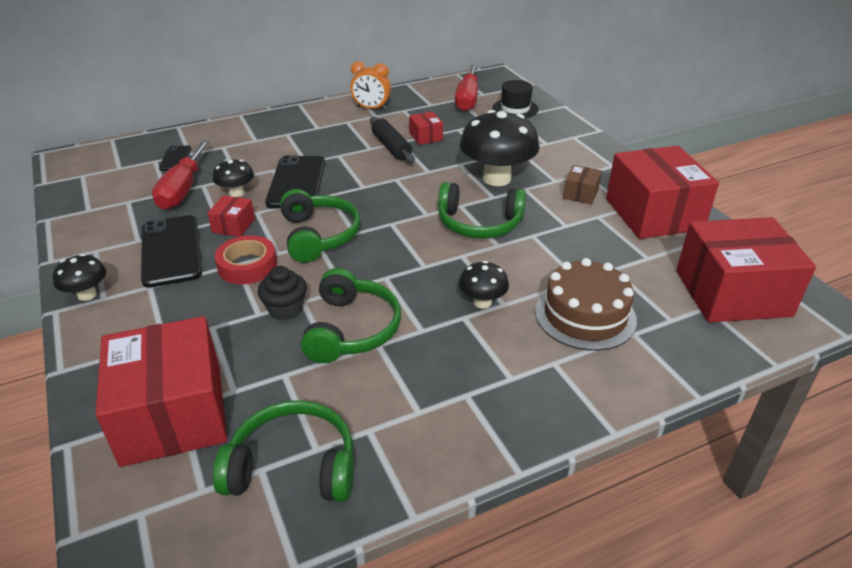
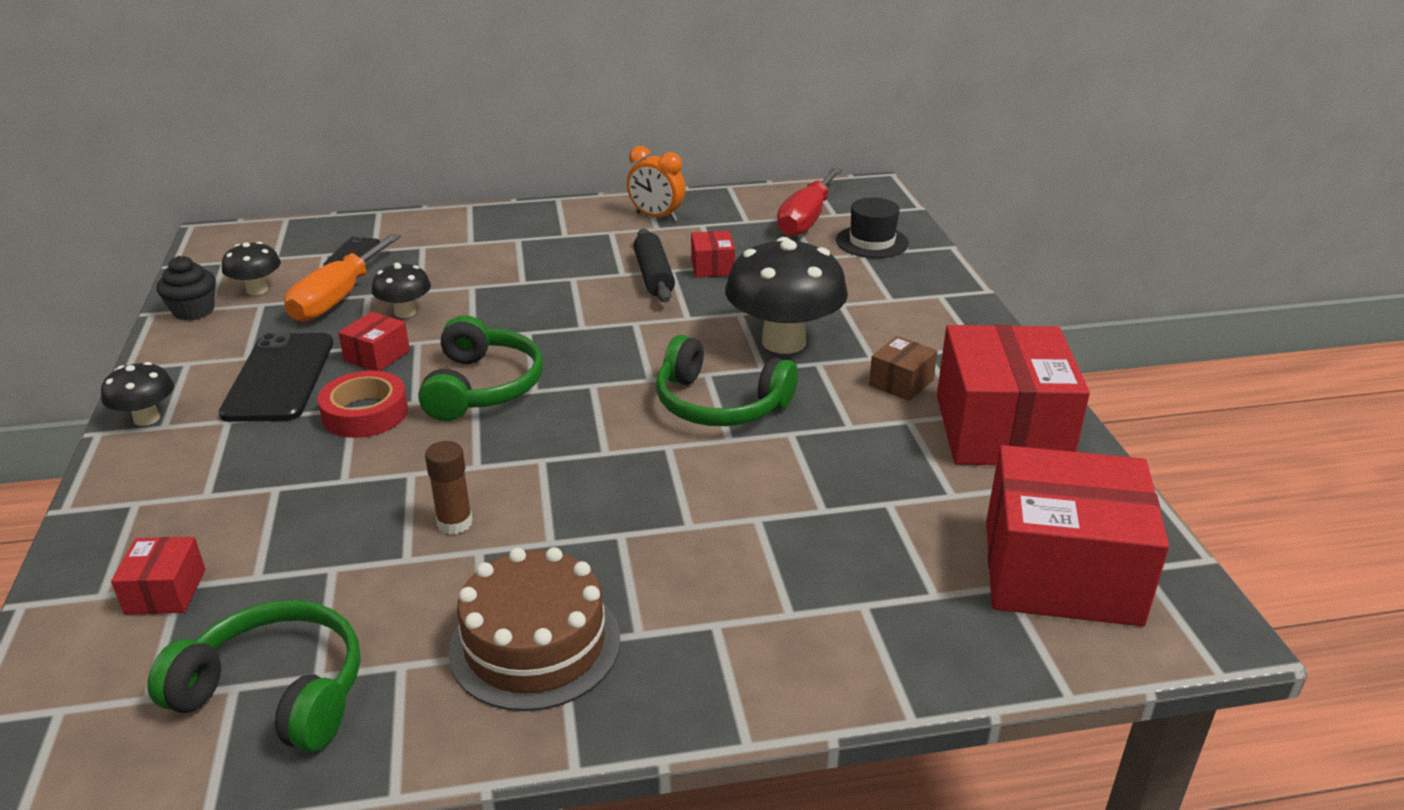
camera: 15 degrees right, 5 degrees down
(173, 414) = (166, 591): red box -> red box, size x0.43
(182, 190) = (338, 298): red screwdriver -> orange screwdriver
(285, 309) = (382, 480): black cupcake -> black cupcake (194, 311)
(296, 182) = (493, 309): black phone -> none
(351, 329) = (455, 523): green headphones -> brown glue stick
(482, 302) = (659, 518): black mushroom -> black mushroom (257, 290)
(585, 315) = (802, 564): brown cake -> brown cake (535, 644)

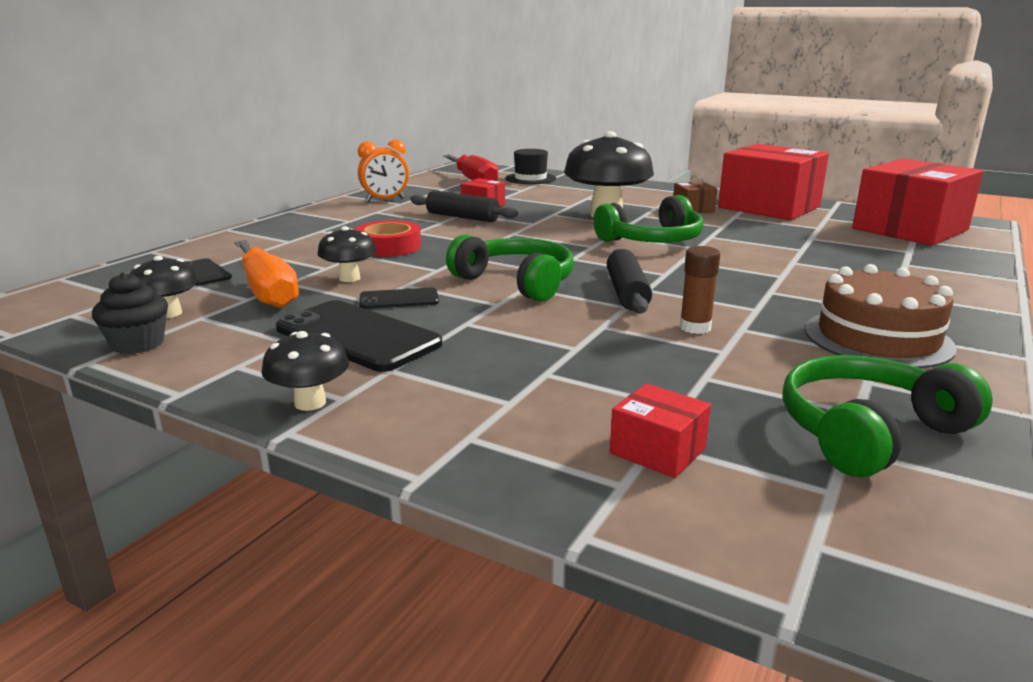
camera: 50 degrees left, 10 degrees down
(365, 413) = (483, 321): red tape -> red tape (389, 246)
(377, 356) = (399, 299): red box -> black phone
(516, 453) = (627, 293): none -> black rolling pin

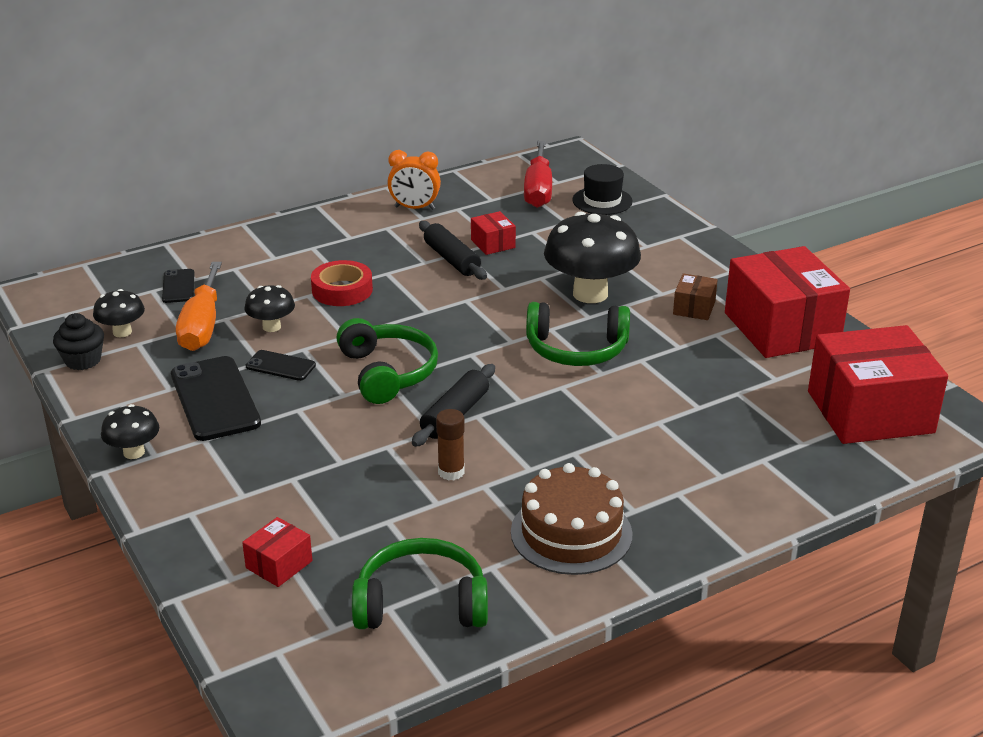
camera: 30 degrees right, 10 degrees up
(657, 451) = (279, 564): red box -> red box turned 60 degrees clockwise

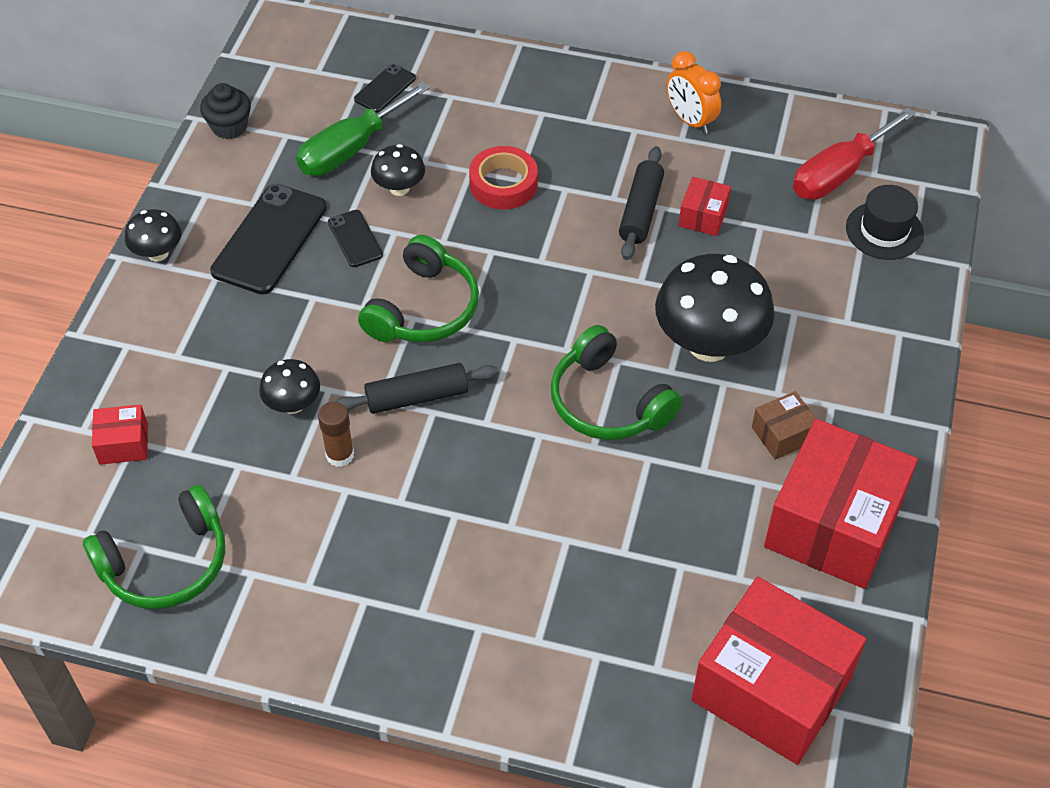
camera: 45 degrees right, 20 degrees up
(122, 332) = (288, 114): black mushroom -> black mushroom (293, 404)
(202, 326) = (351, 149): orange screwdriver -> green screwdriver
(421, 603) = (166, 563): green headphones -> green headphones turned 105 degrees clockwise
(571, 533) = (346, 593): brown cake -> none

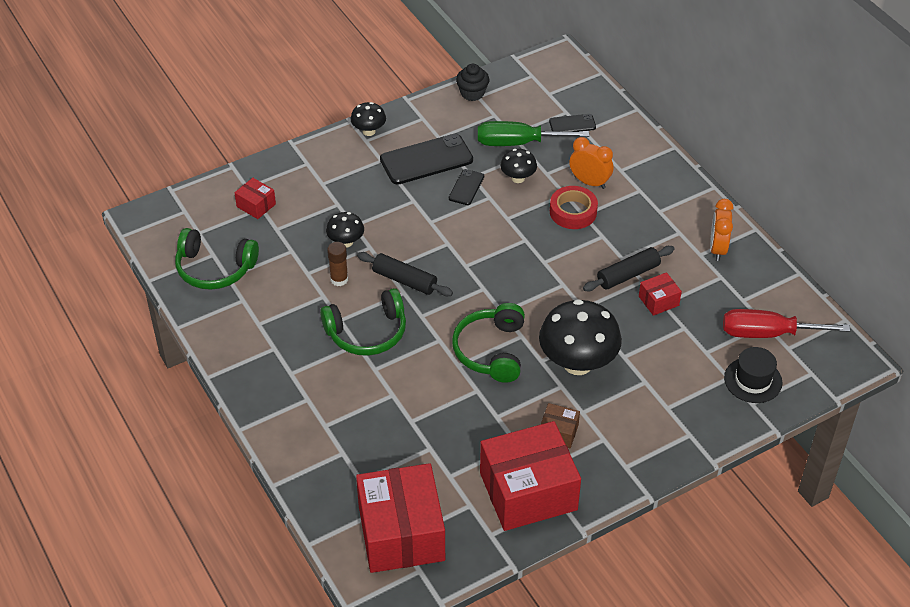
camera: 45 degrees right, 5 degrees down
(424, 309) = (458, 243): green headphones -> green headphones (367, 332)
(481, 139) = (589, 182): none -> orange clock

